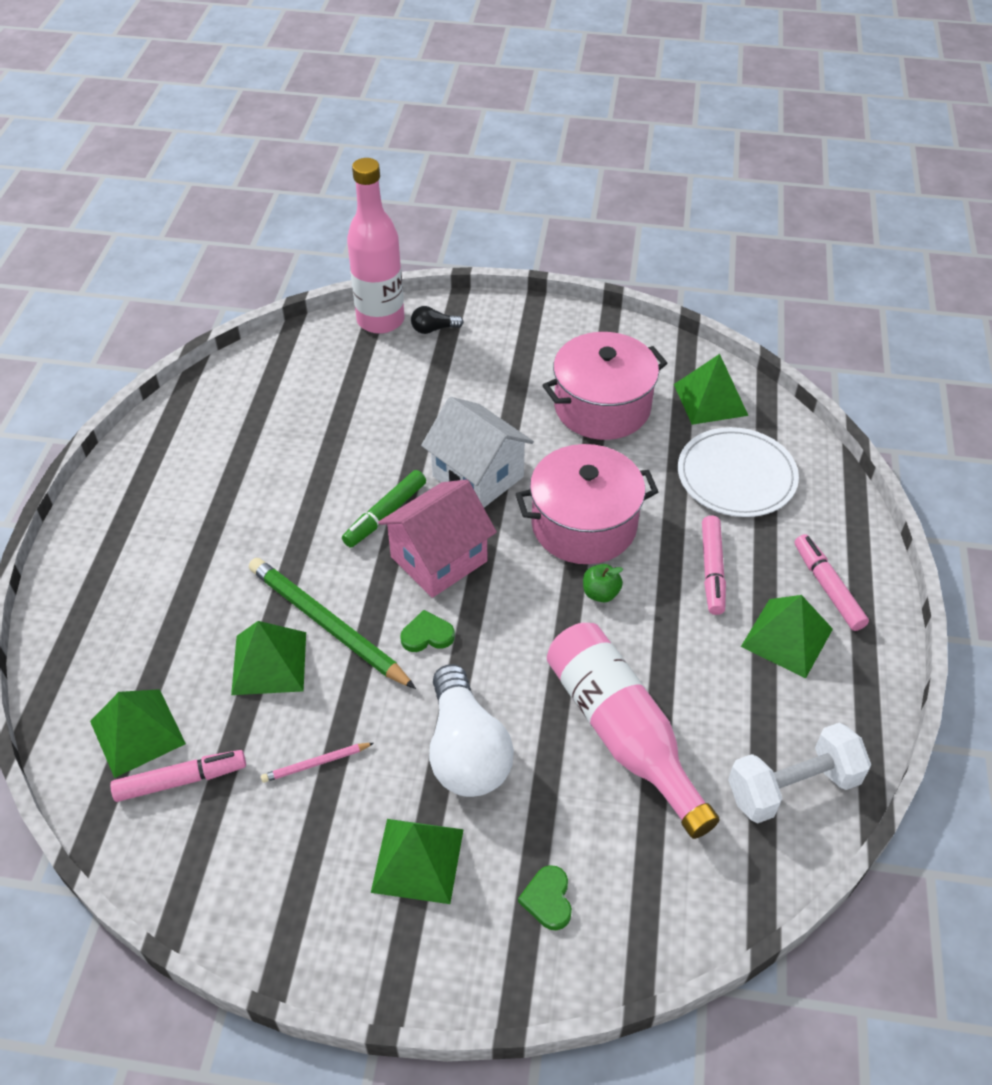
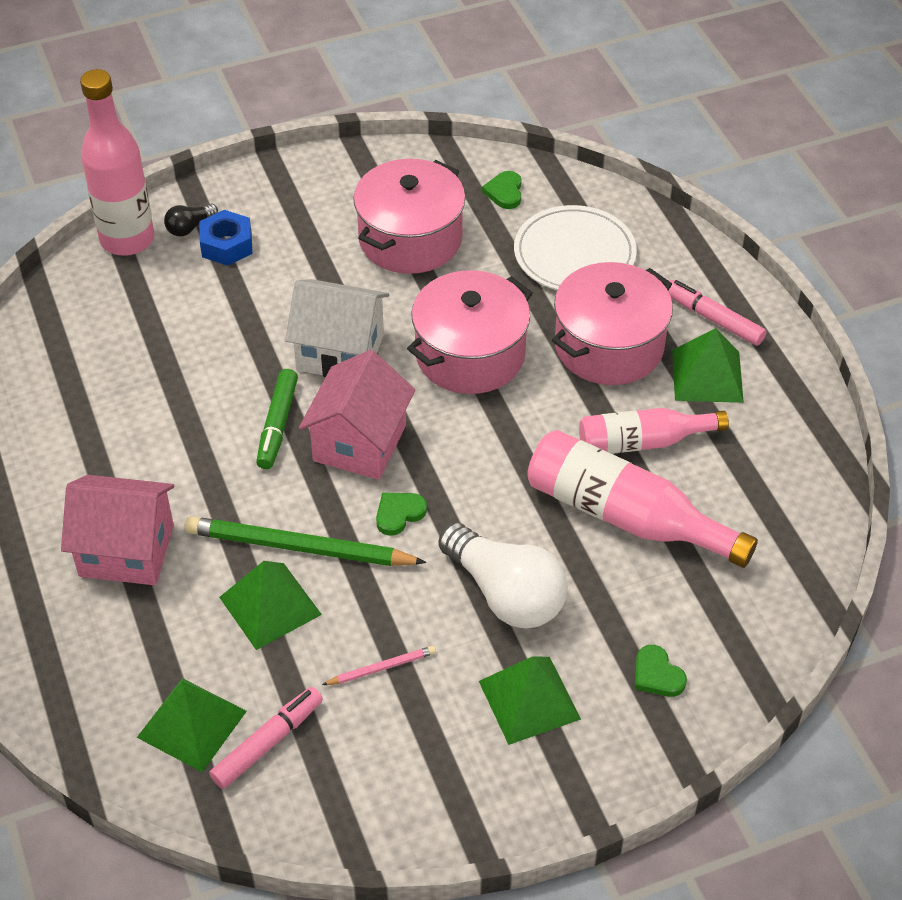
camera: 30 degrees left, 0 degrees up
(198, 563) = (126, 551): none -> pink house
(316, 763) = (381, 668): pink pencil -> pink pencil turned 150 degrees counterclockwise
(452, 354) = (227, 245): none -> blue nut
(600, 593) = (527, 408): green apple -> none
(684, 671) = (642, 442): none -> pink bottle
(710, 399) = (504, 192): green pyramid -> green heart
(712, 570) = (609, 346): pink marker -> pink pot
(792, 787) = (788, 494): white dumbbell -> none

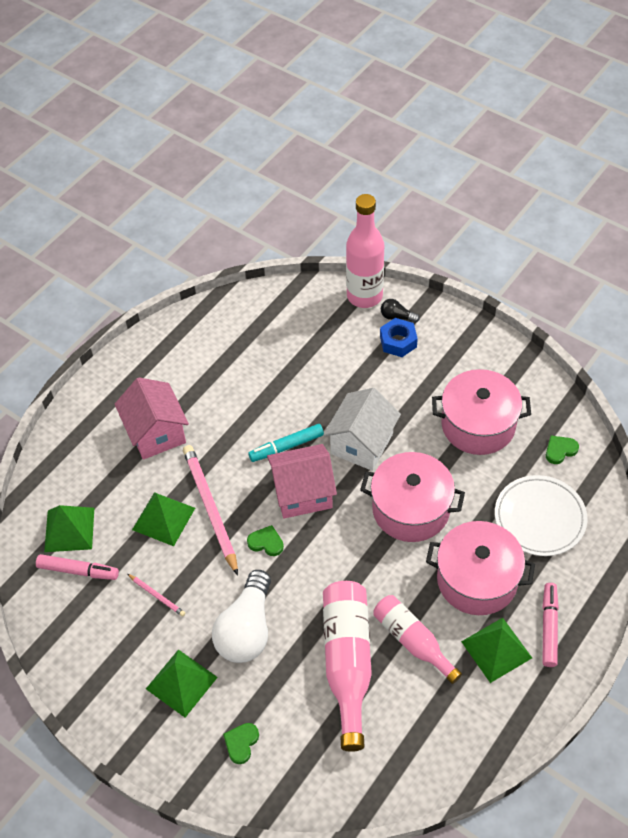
camera: 60 degrees right, 5 degrees up
(277, 425) = (286, 447): green marker -> turquoise marker
(300, 547) = (211, 509): green pencil -> pink pencil
(340, 352) = (361, 444): white house -> white house turned 45 degrees clockwise

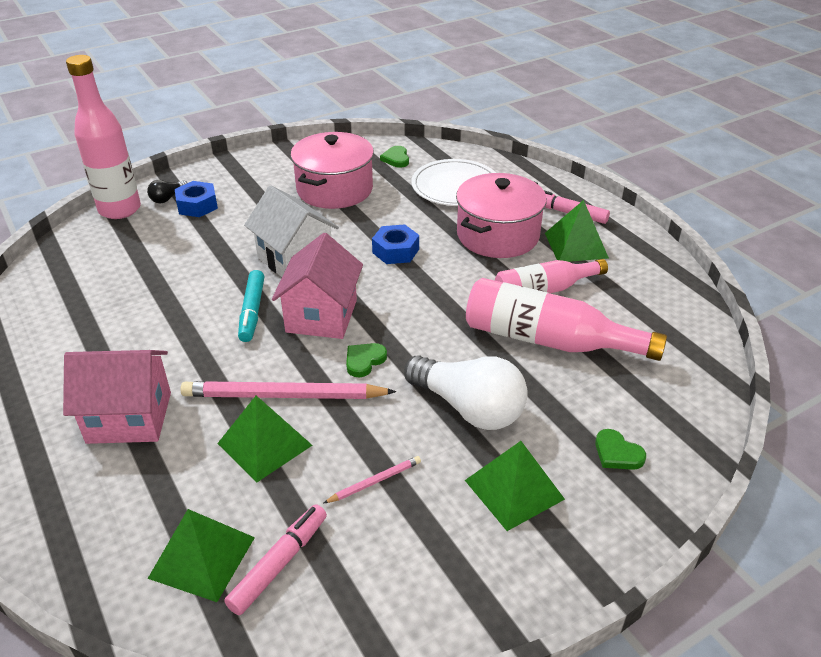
camera: 70 degrees left, 15 degrees down
(411, 509) = (395, 251): pink pot -> blue nut

